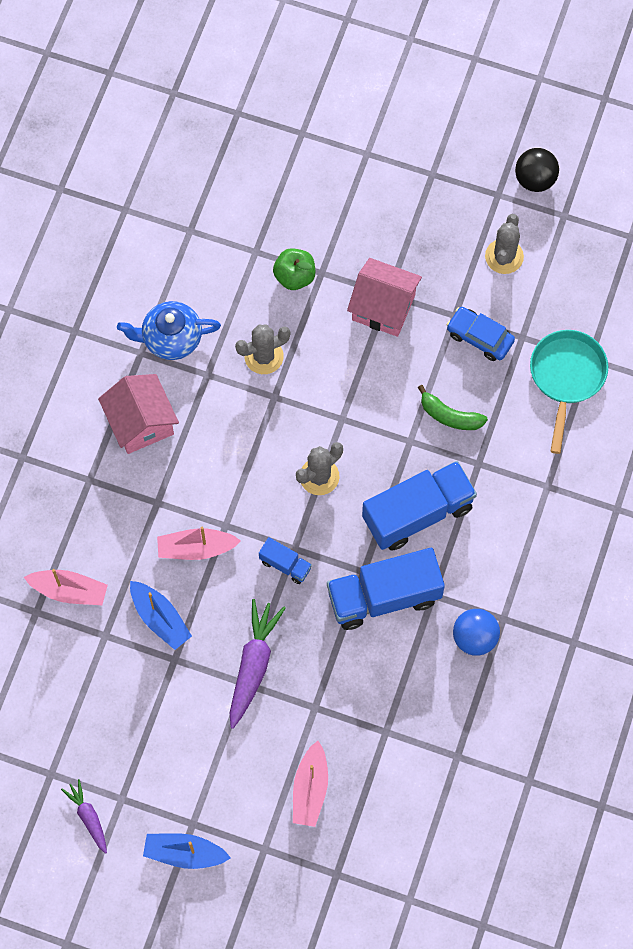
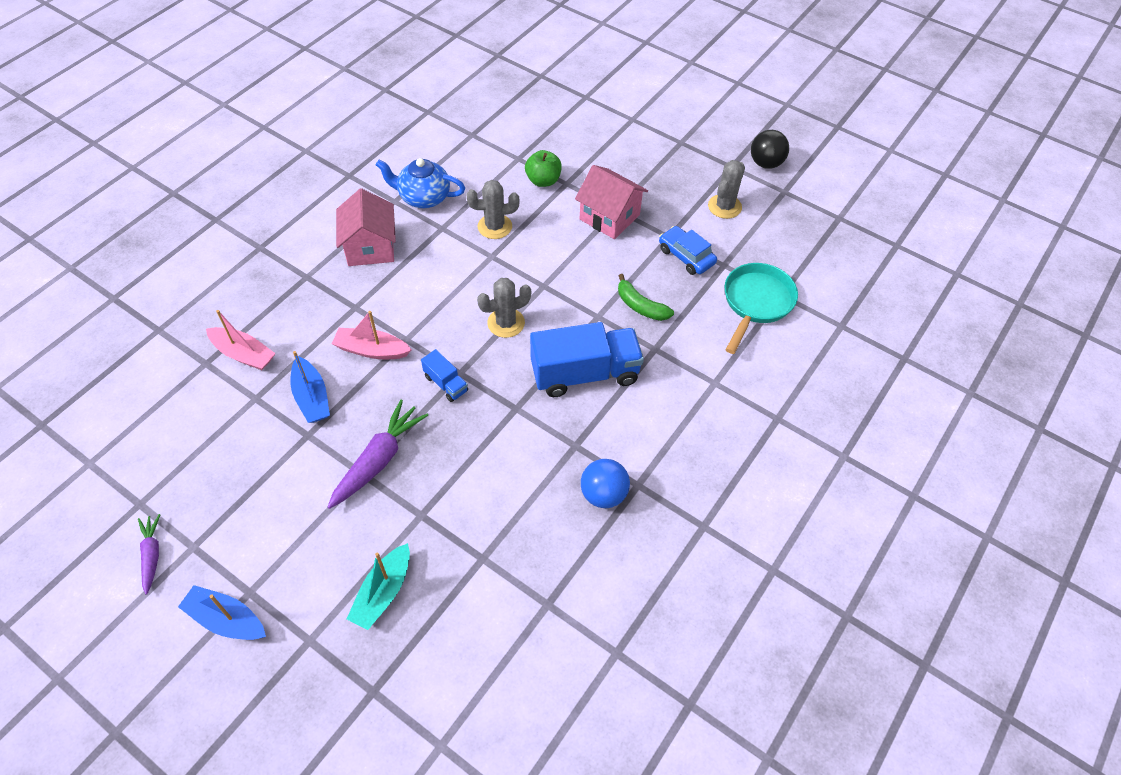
camera: 15 degrees right, 15 degrees down
(310, 789) = (383, 592): pink boat -> turquoise boat
(384, 596) = (527, 434): blue truck -> none

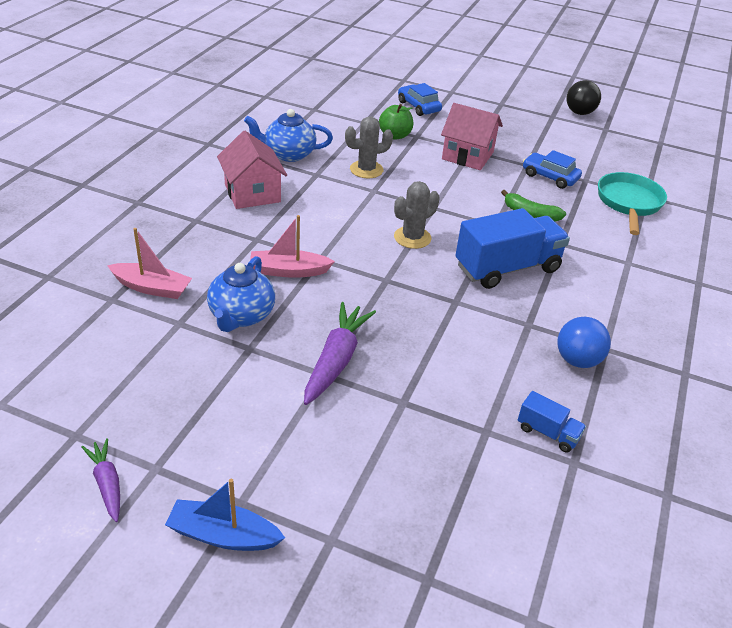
camera: 15 degrees left, 15 degrees down
(312, 397) = (241, 316): blue boat -> blue teapot
(383, 592) = (395, 479): turquoise boat -> none
(446, 384) = (376, 290): blue truck -> blue truck (547, 433)
(586, 139) = (418, 106): none -> blue car
(724, 206) = (562, 142): grey cactus -> none

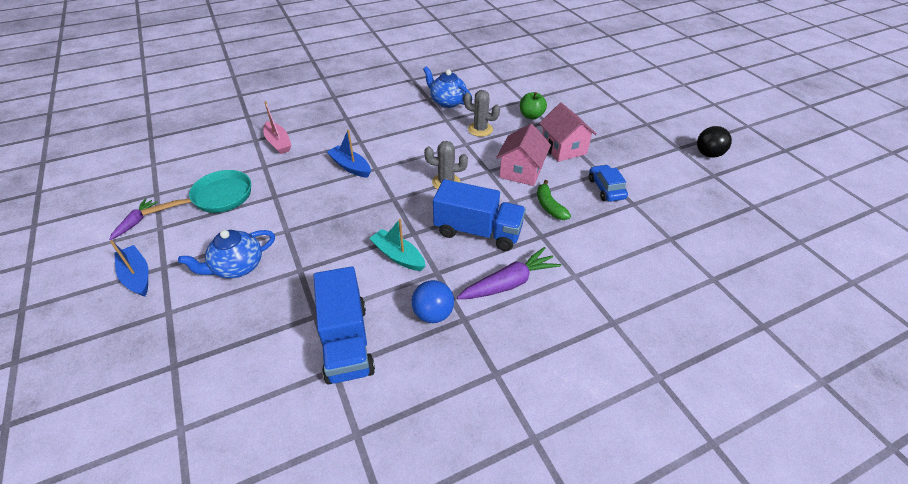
camera: 45 degrees right, 5 degrees up
(241, 316) = (294, 178): blue teapot -> blue teapot (237, 267)
(252, 193) = (395, 116): pink house -> pink house (521, 171)
(288, 271) = (350, 167): pink boat -> blue boat
(336, 360) = (302, 227): purple carrot -> purple carrot (509, 283)
(418, 106) = (577, 103): blue car -> none
(474, 330) = (398, 256): none -> turquoise boat
(547, 433) = (346, 342): blue truck -> blue truck, size x2.14
(629, 203) = (645, 236): turquoise pan -> turquoise pan (217, 198)

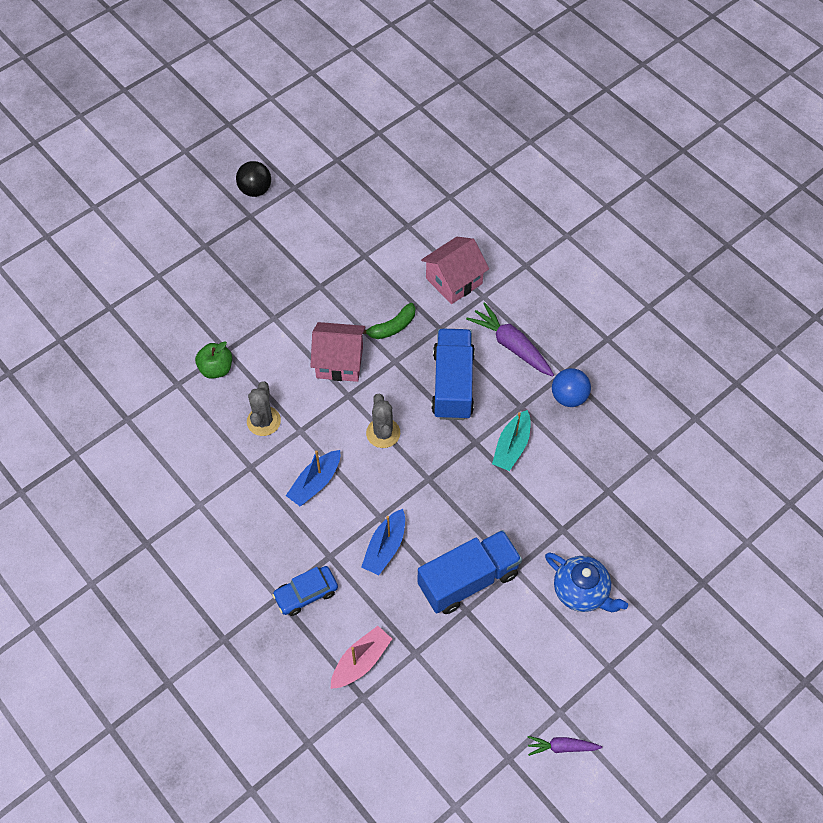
camera: 105 degrees left, 15 degrees up
(137, 276) = (630, 686): blue boat -> blue boat (315, 483)
(217, 198) = (490, 676): turquoise pan -> none
(346, 342) = (624, 455): blue truck -> blue truck (468, 580)
(447, 102) = (203, 477): blue teapot -> none
(563, 148) = (282, 325): pink house -> pink house (454, 281)
(606, 188) = (346, 280): blue car -> blue car (306, 594)

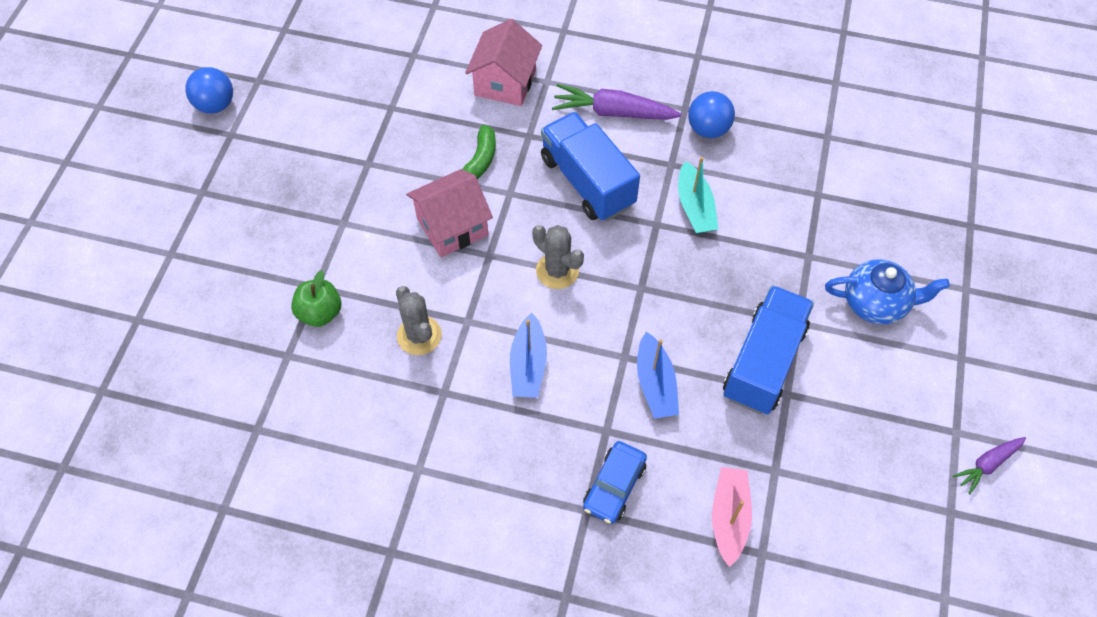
camera: 35 degrees left, 0 degrees up
(255, 190) = (215, 105): black ball -> blue ball

